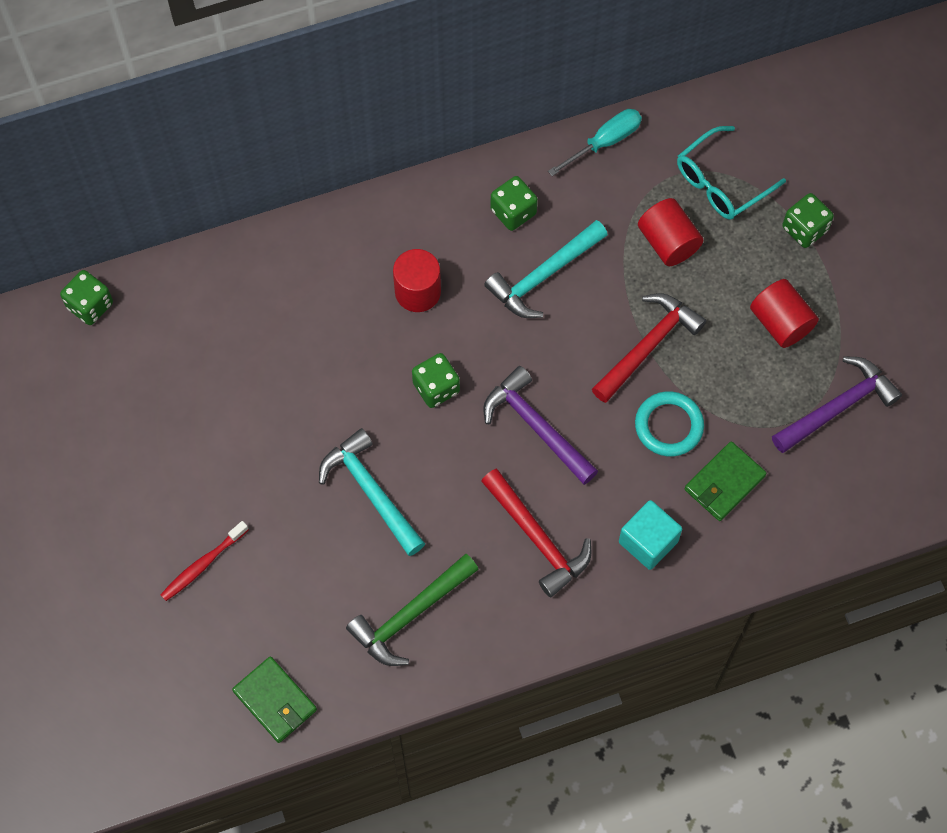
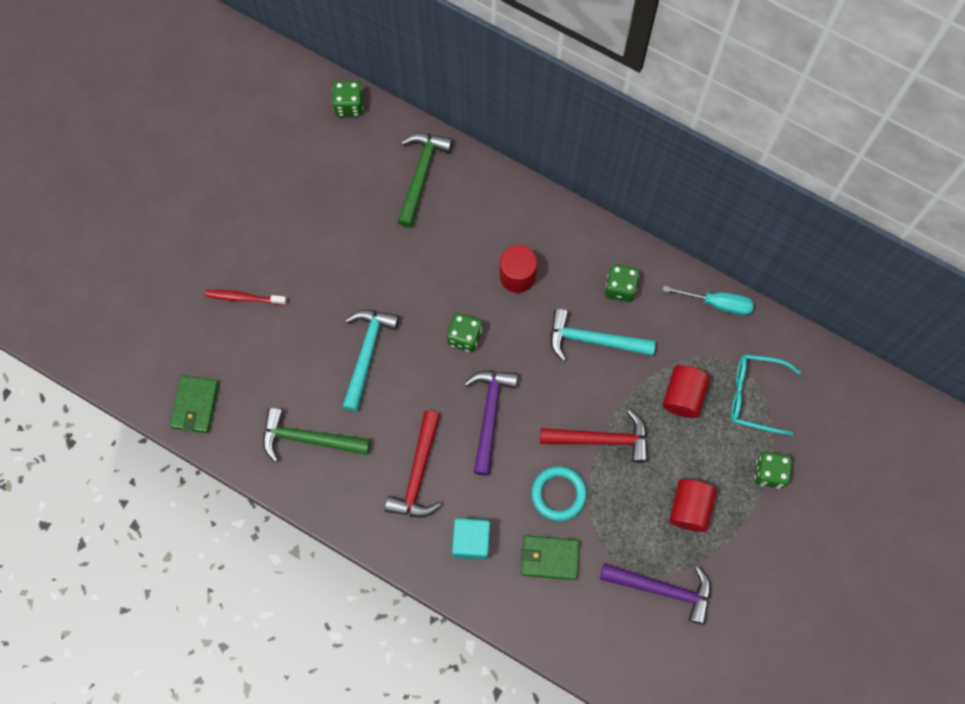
camera: 50 degrees right, 5 degrees up
(230, 297) = (421, 175): none -> green hammer

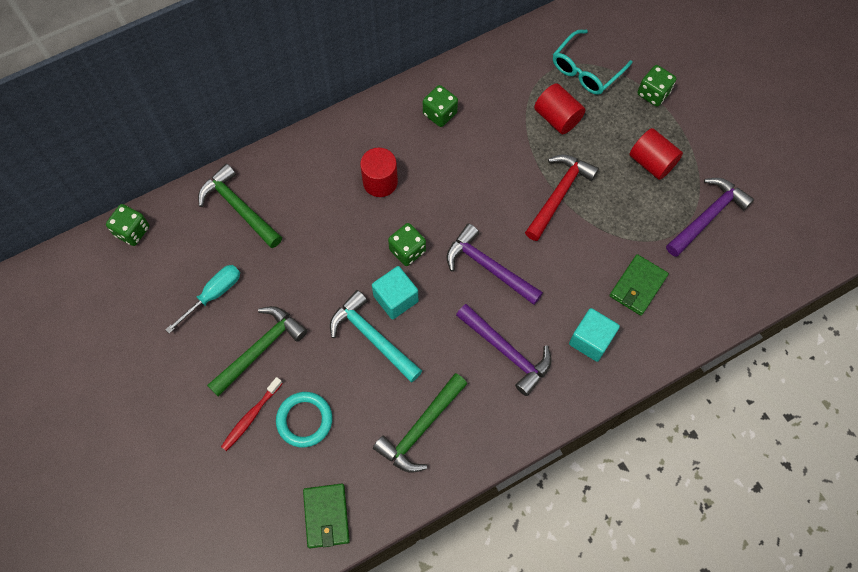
camera: 60 degrees left, 5 degrees down
(195, 405) = (326, 516): green wallet -> green wallet turned 45 degrees clockwise
(304, 270) = (260, 349): none -> green hammer
(413, 353) = (395, 298): none -> turquoise cube
(418, 473) = (506, 351): red hammer -> purple hammer
(558, 494) = (587, 250): turquoise ring -> turquoise ring (304, 420)
(593, 340) = (471, 155): turquoise hammer -> none
(717, 303) = (496, 54): turquoise screwdriver -> turquoise screwdriver (213, 295)

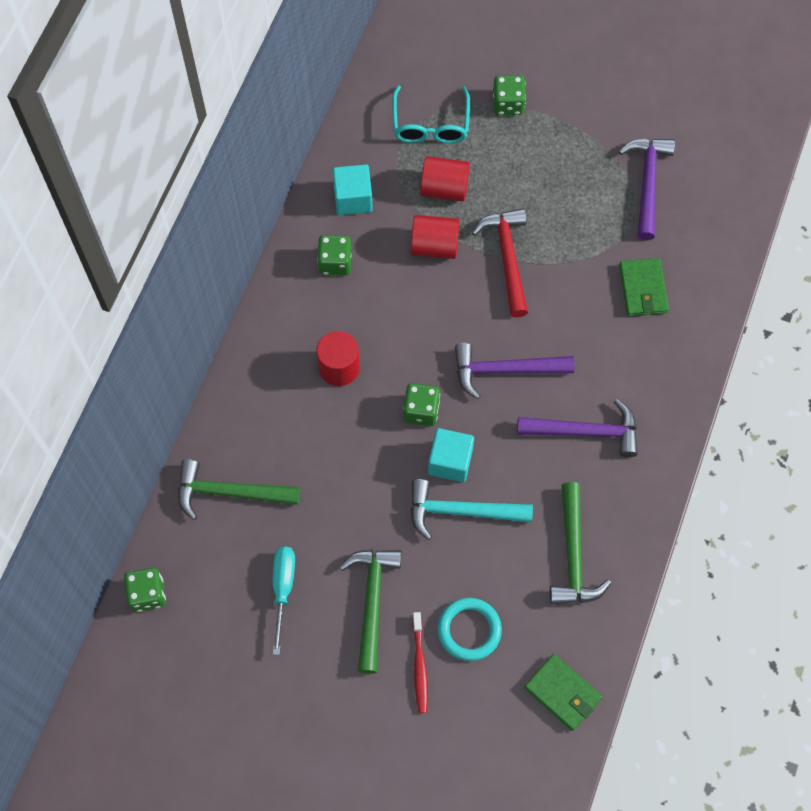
camera: 40 degrees left, 0 degrees up
(591, 340) = (645, 366): turquoise cube -> turquoise cube (353, 198)
(651, 162) = (560, 169): red cylinder -> red cylinder (434, 246)

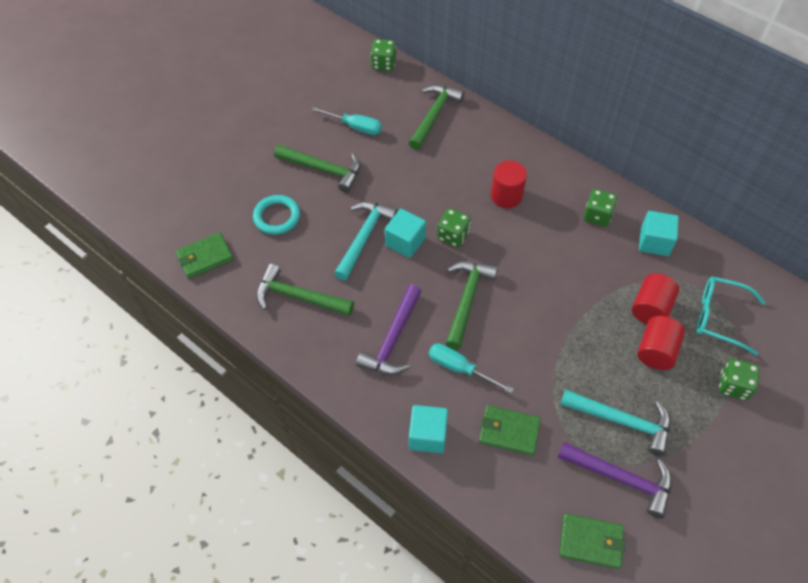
camera: 110 degrees right, 10 degrees down
(419, 666) = (267, 183): red toothbrush -> none
(434, 246) = (595, 285): red cylinder -> red cylinder (656, 351)
(505, 370) = (467, 300): purple hammer -> green hammer
(507, 258) = (569, 334): red hammer -> none
(588, 193) = (621, 421): none -> turquoise hammer
(592, 354) = (459, 368): none -> turquoise screwdriver
(680, 362) = (427, 435): none -> turquoise cube
(718, 196) = (591, 542): none -> green wallet

